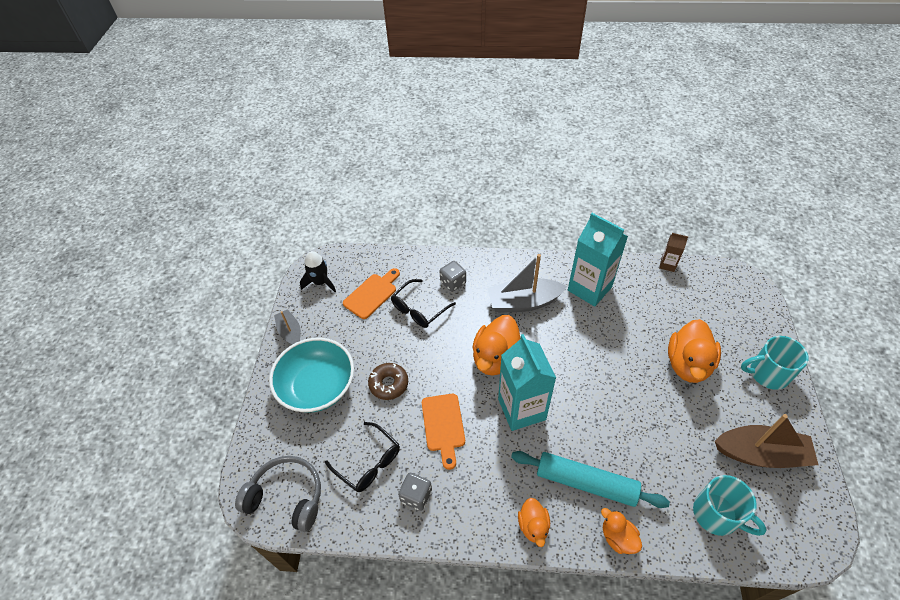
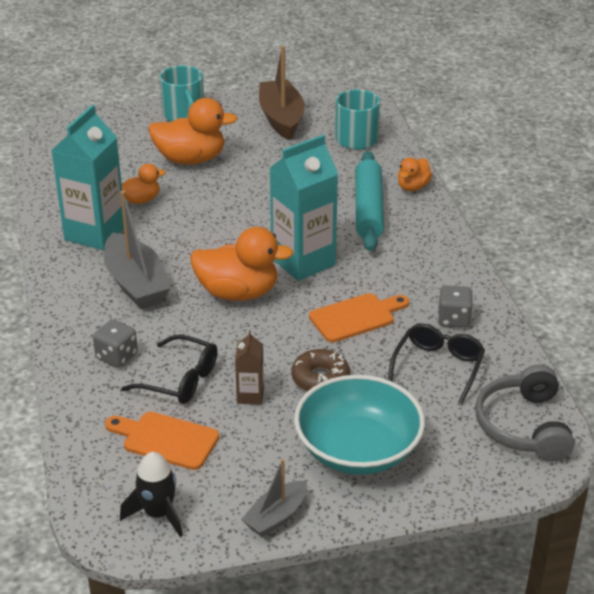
camera: 110 degrees left, 15 degrees down
(533, 526) = (434, 235): orange duck -> orange duck (141, 200)
(667, 265) = (37, 179): brown carton -> brown carton (250, 395)

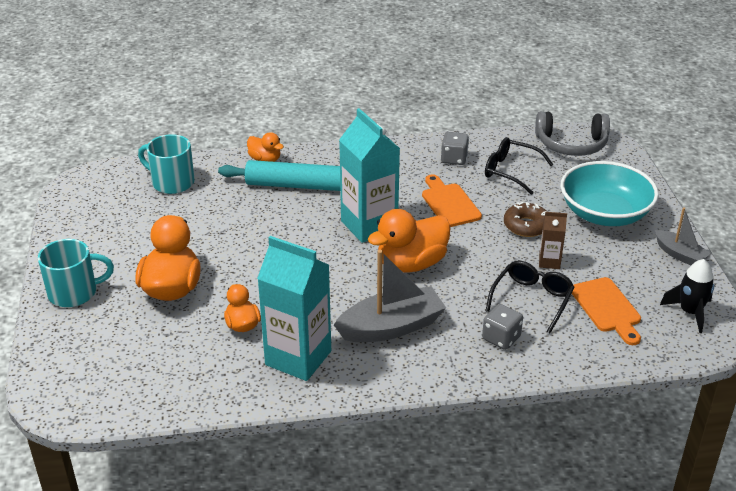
camera: 85 degrees left, 0 degrees up
(166, 440) = (607, 308): orange cutting board -> orange cutting board turned 45 degrees counterclockwise
(238, 293) = (411, 264): orange duck -> orange duck turned 135 degrees counterclockwise
(281, 118) = (113, 225): brown boat -> none

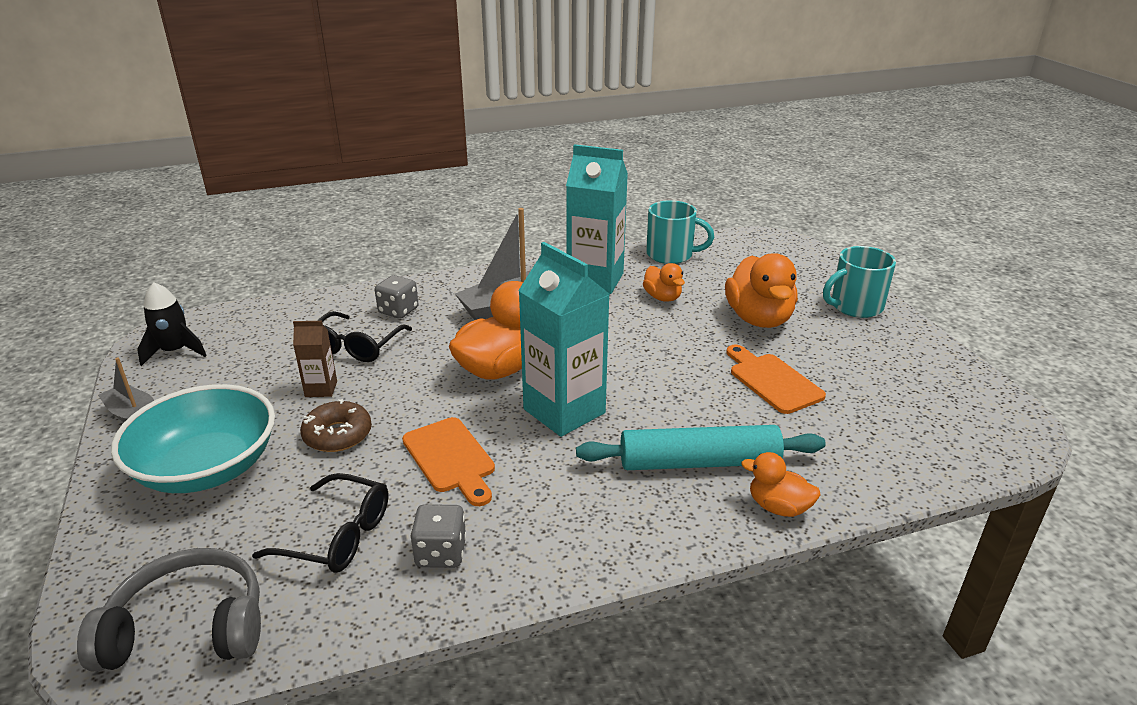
camera: 170 degrees right, 5 degrees down
(172, 182) = (888, 445): turquoise mug -> turquoise mug (671, 255)
(607, 308) = (271, 346): orange cutting board -> orange cutting board (772, 381)

